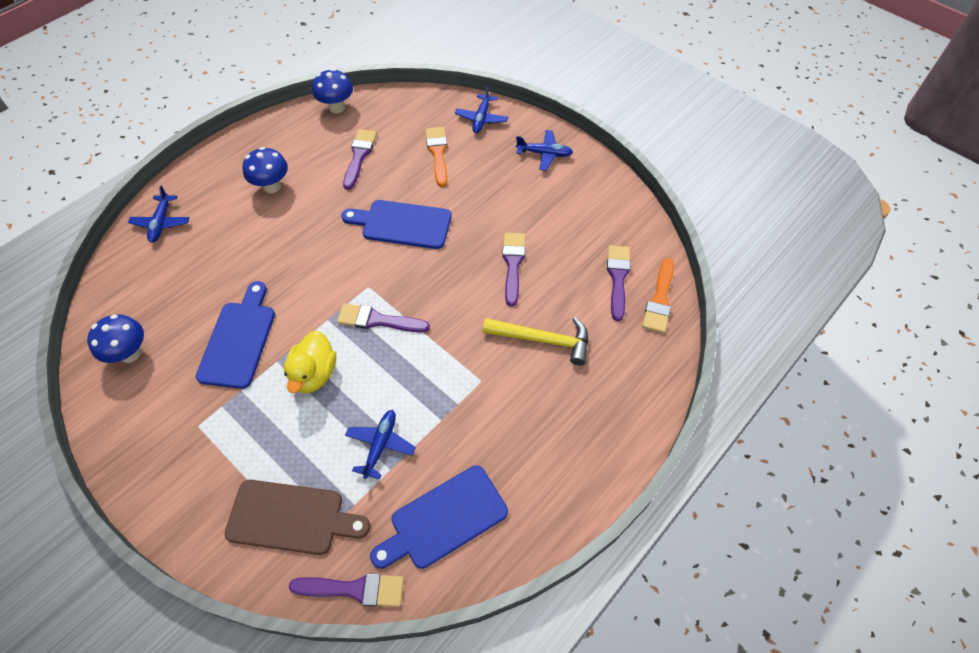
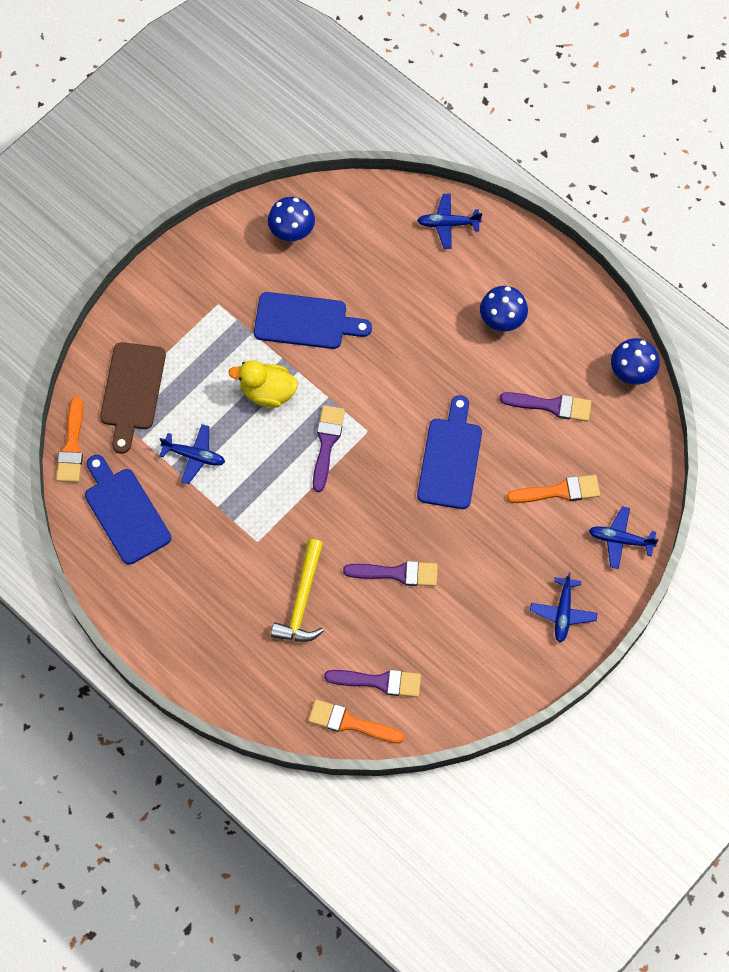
camera: 90 degrees right, 10 degrees up
(354, 589) = (72, 446): purple brush -> orange brush

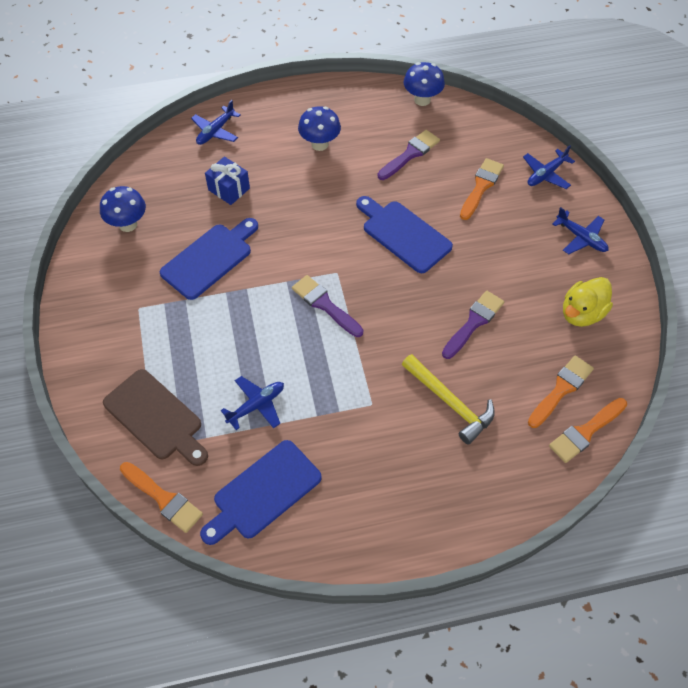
camera: 55 degrees left, 10 degrees down
(125, 512) = (263, 492): blue cutting board -> blue cutting board turned 45 degrees counterclockwise
(267, 392) = (246, 319): yellow duck -> yellow duck (582, 313)
(379, 682) = (561, 389): purple brush -> orange brush
(390, 283) = (229, 189): none -> blue gift

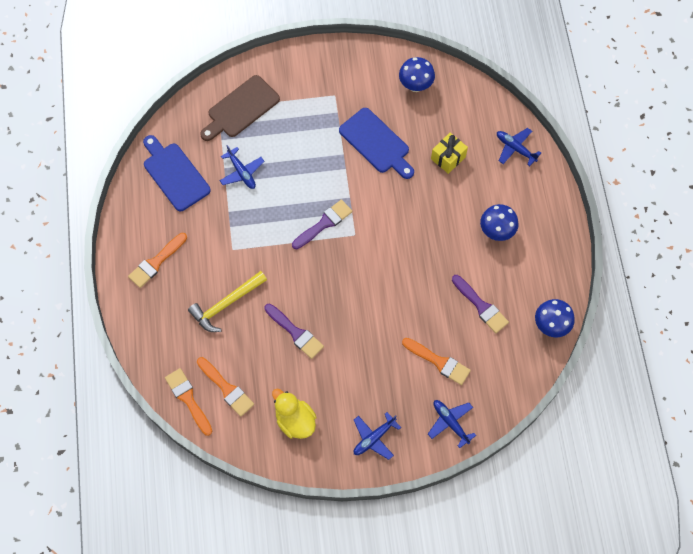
camera: 95 degrees right, 10 degrees up
(163, 498) = (180, 114): orange brush -> orange brush (156, 262)
(229, 189) = (448, 158): blue gift -> yellow gift
(403, 234) = (390, 290): blue cutting board -> none

